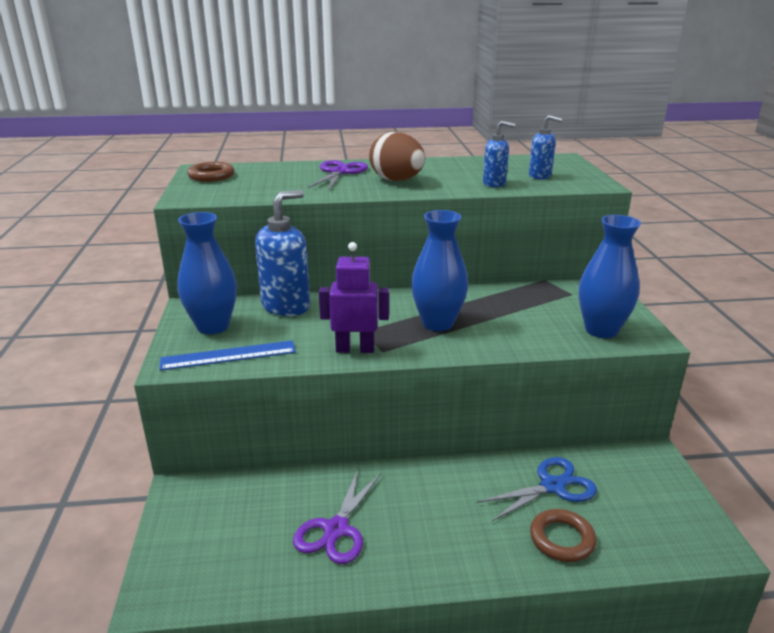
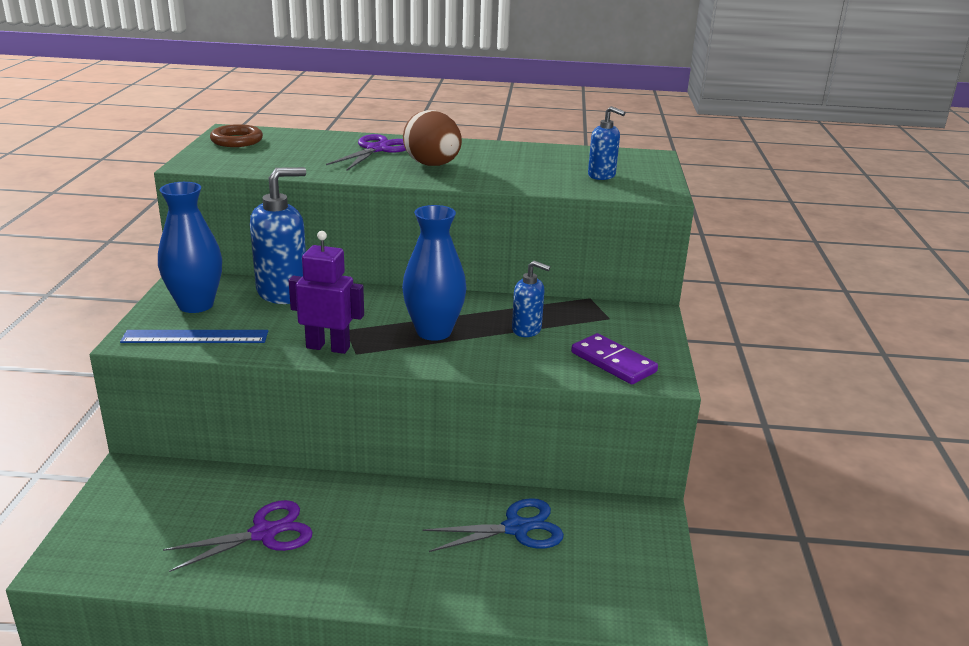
camera: 10 degrees right, 0 degrees up
(336, 529) = (264, 533): purple scissors -> purple scissors turned 150 degrees counterclockwise
(494, 183) = (540, 180): blue soap dispenser -> blue soap dispenser (527, 330)
(562, 539) = (495, 582): brown ring -> none
(601, 330) = (613, 362): blue vase -> purple domino

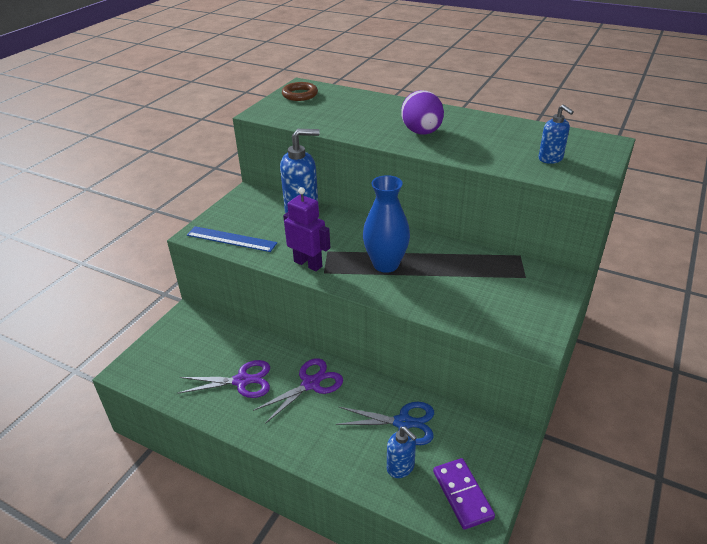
camera: 25 degrees right, 10 degrees up
(196, 305) = (244, 213): blue vase -> none
(377, 149) = (390, 112): purple scissors -> purple scissors (311, 384)
(432, 165) = (421, 132): brown egg -> purple egg
(527, 330) = (454, 276): blue soap dispenser -> blue soap dispenser (400, 467)
(613, 362) = (505, 319): purple domino -> purple domino (462, 494)

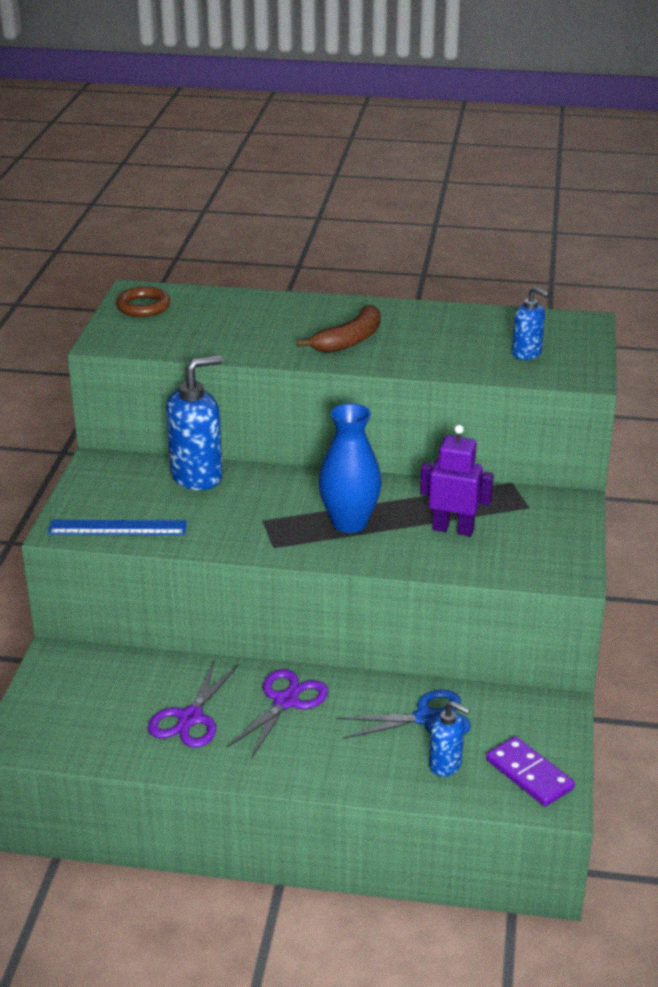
camera: 20 degrees left, 5 degrees down
(242, 381) = (190, 718): purple scissors -> purple scissors turned 135 degrees clockwise
(308, 264) = (246, 540): purple robot -> purple robot (453, 529)
(421, 132) = (349, 340): purple egg -> brown banana

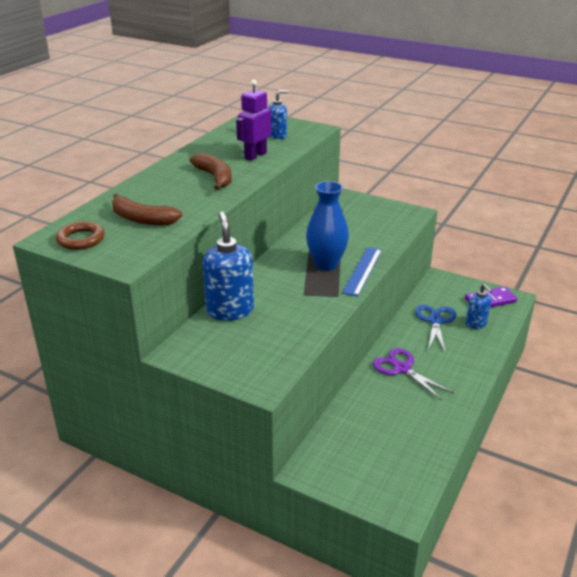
camera: 70 degrees left, 0 degrees up
(117, 528) = (277, 357): blue ruler -> blue ruler (363, 271)
(190, 718) = (404, 413): purple scissors -> none
(207, 325) = (142, 219): none -> brown banana
(445, 764) = (476, 324): blue soap dispenser -> blue soap dispenser turned 105 degrees clockwise
(453, 529) = (352, 234): purple robot -> purple robot (255, 156)

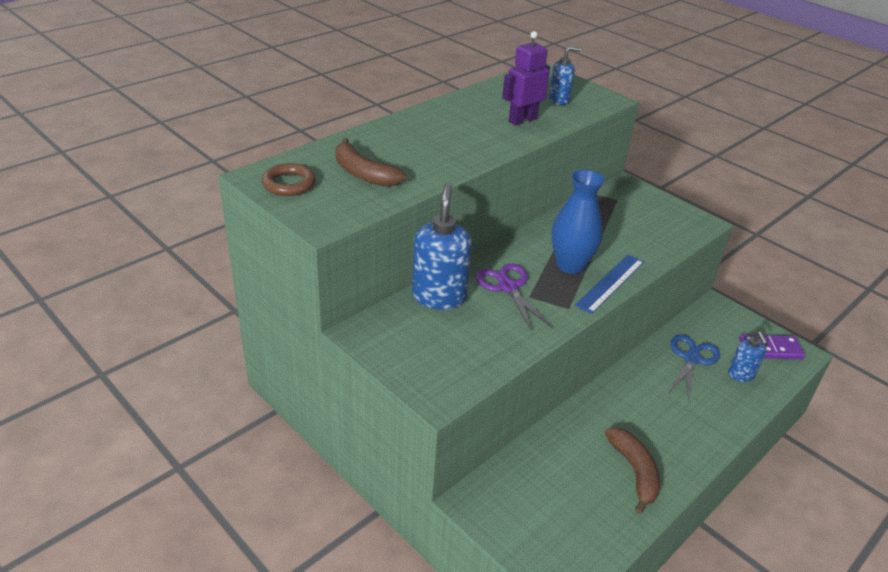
camera: 15 degrees right, 5 degrees up
(215, 177) = (465, 138): brown banana -> brown banana (634, 472)
(402, 368) = (629, 408): purple scissors -> purple scissors (508, 287)

